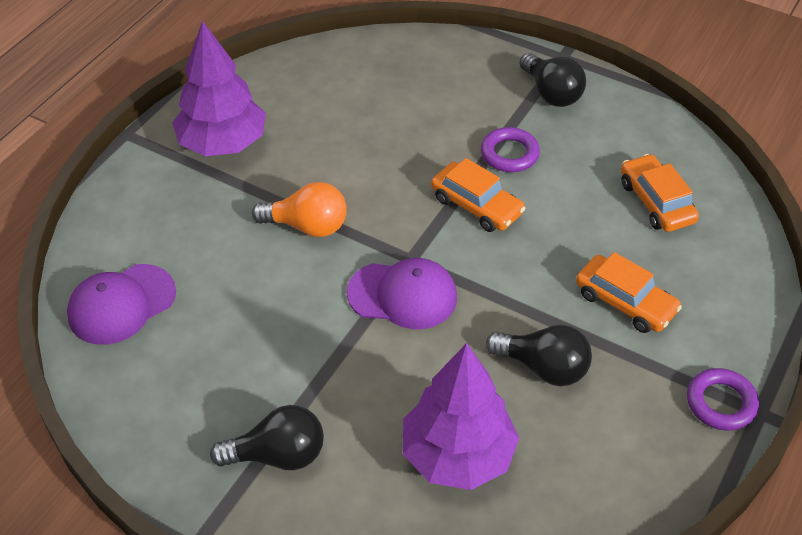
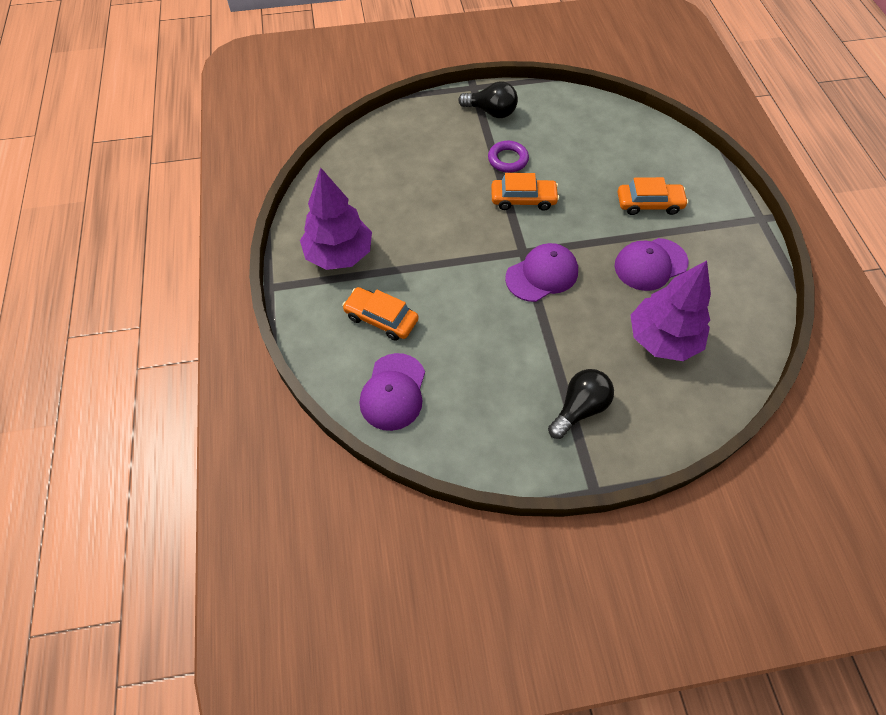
camera: 40 degrees left, 10 degrees up
(307, 226) = (447, 271): orange light bulb -> none
(543, 367) = (650, 264): black light bulb -> purple cap
(656, 202) = (606, 141): orange car -> orange car (381, 318)
(721, 403) = (741, 225): purple ring -> none

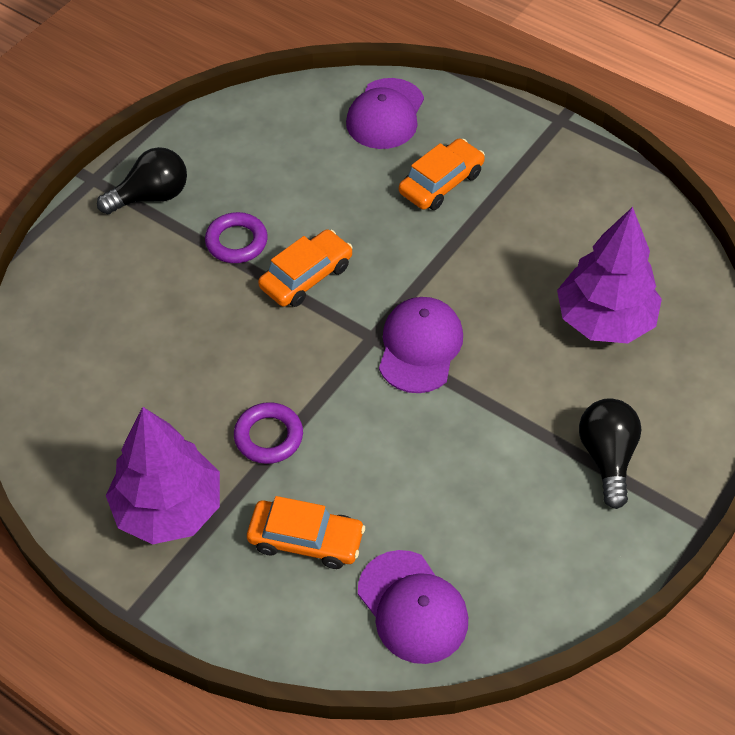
camera: 45 degrees left, 5 degrees down
(381, 318) = (306, 540): orange car -> orange car turned 150 degrees counterclockwise
(419, 258) = (268, 436): none -> purple ring
(650, 264) = (512, 250): purple cap -> purple cap (385, 114)

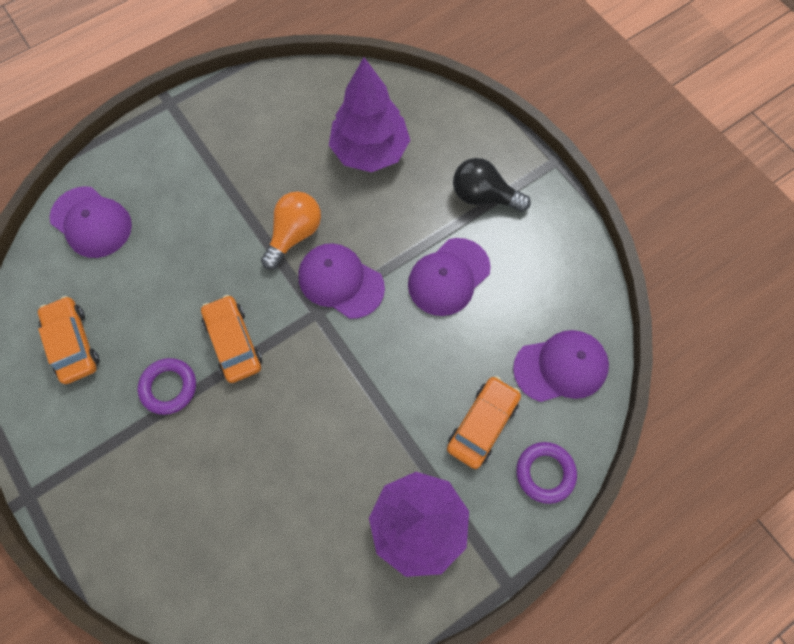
camera: 70 degrees left, 15 degrees up
(151, 196) = (78, 447): black light bulb -> none
(268, 436) = (379, 423): purple ring -> purple ring (545, 473)
(441, 183) = (188, 208): orange car -> orange car (73, 343)
(456, 285) = (294, 235): none -> orange light bulb
(477, 451) = (448, 277): none -> purple cap

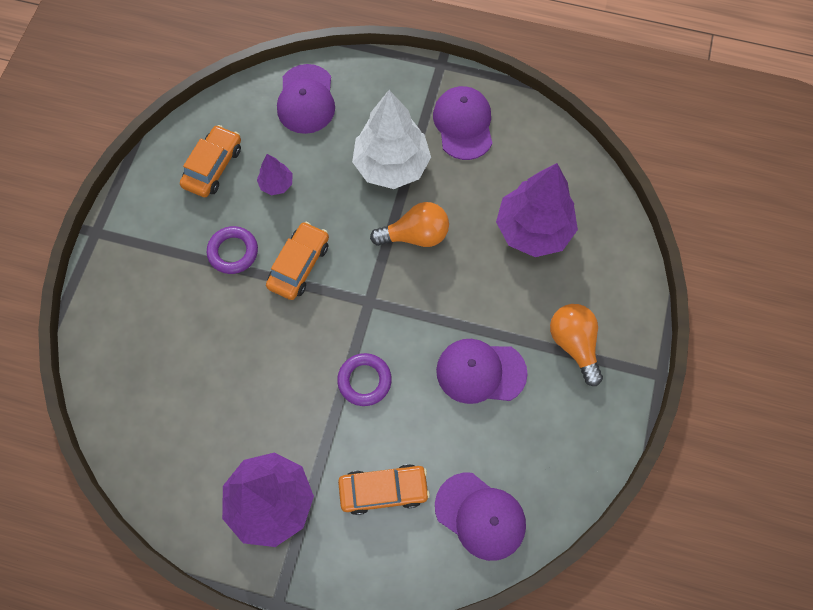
camera: 50 degrees right, 0 degrees up
(143, 304) = (276, 184): none -> purple tree
(217, 205) = (391, 165): none -> white tree
(340, 281) = (407, 298): purple cap -> purple cap (463, 124)
(483, 196) = (574, 344): black light bulb -> orange light bulb
(545, 473) = (384, 567): purple ring -> purple ring (364, 380)

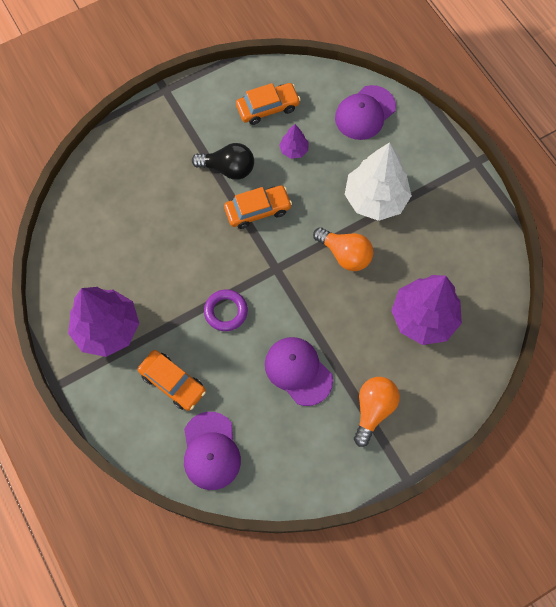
camera: 45 degrees right, 0 degrees up
(233, 252) = (228, 168): purple ring -> black light bulb
(463, 124) = (449, 213): purple cap -> none

